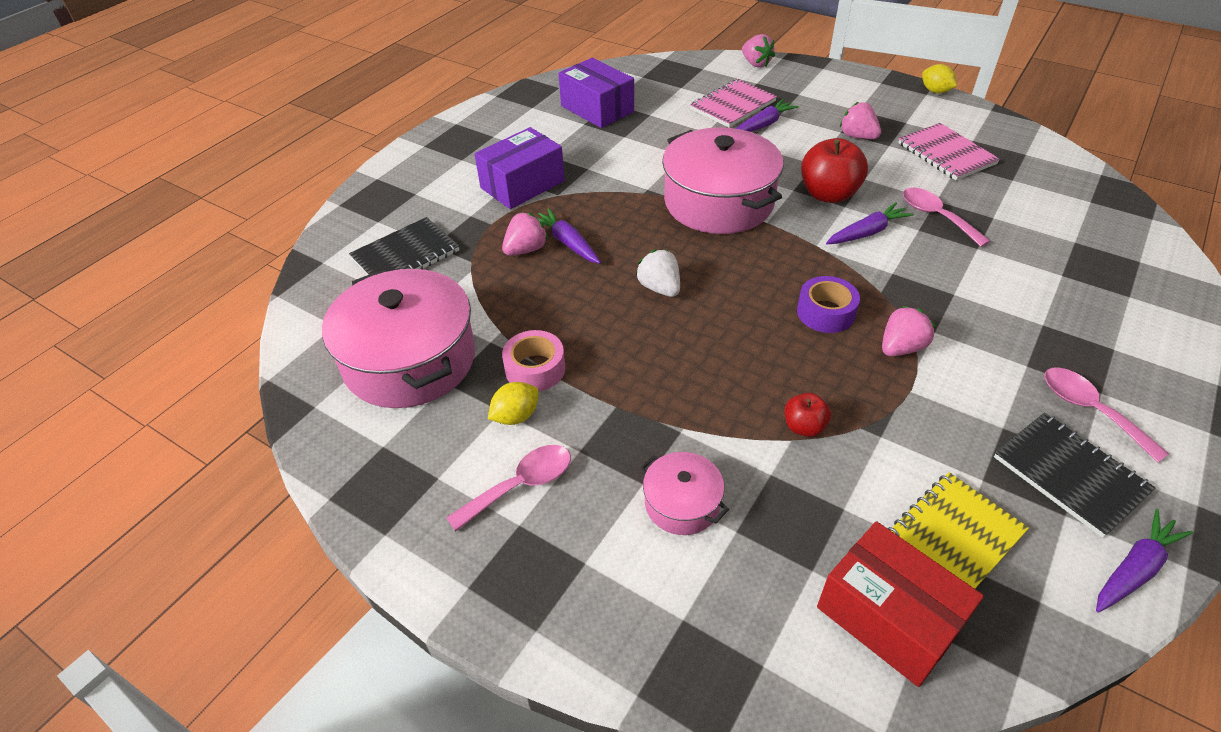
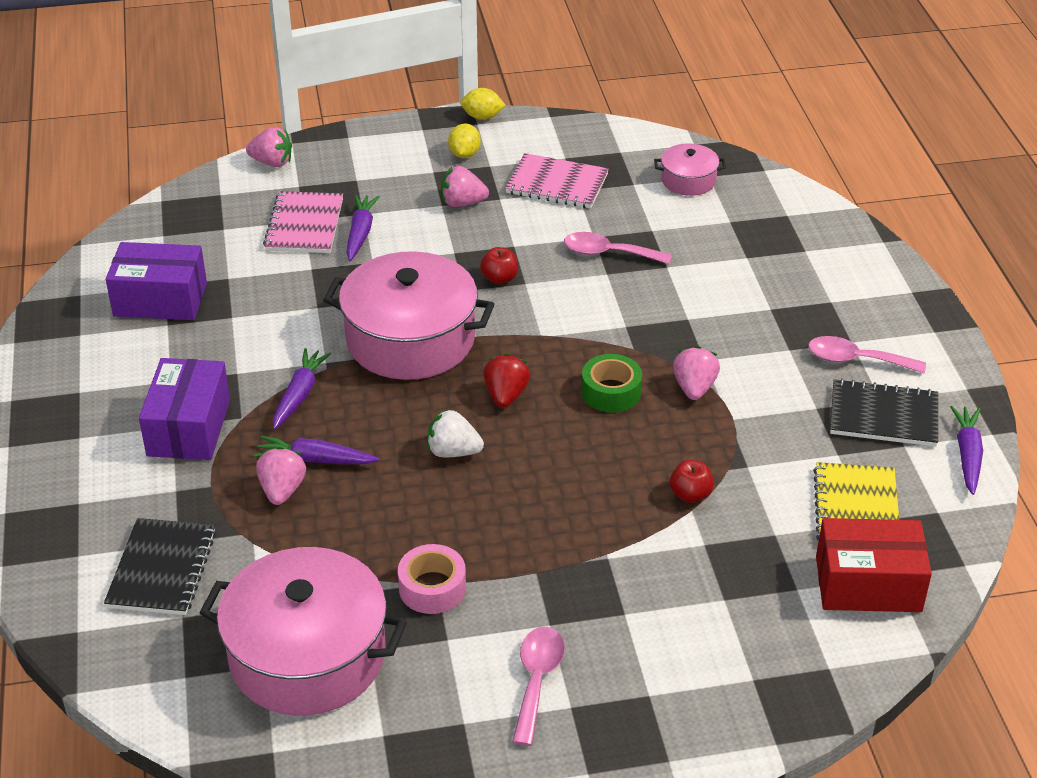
camera: 45 degrees left, 5 degrees down
(516, 416) = (465, 634): yellow lemon -> yellow lemon (464, 154)
(682, 503) = (668, 607): pink pot -> pink pot (688, 180)
(741, 272) = (506, 395): none -> red strawberry
(825, 312) = (611, 392): purple tape -> green tape
(828, 194) = (499, 278): red apple -> red apple, size x0.53
(867, 232) = (569, 299): purple carrot -> purple carrot (299, 394)

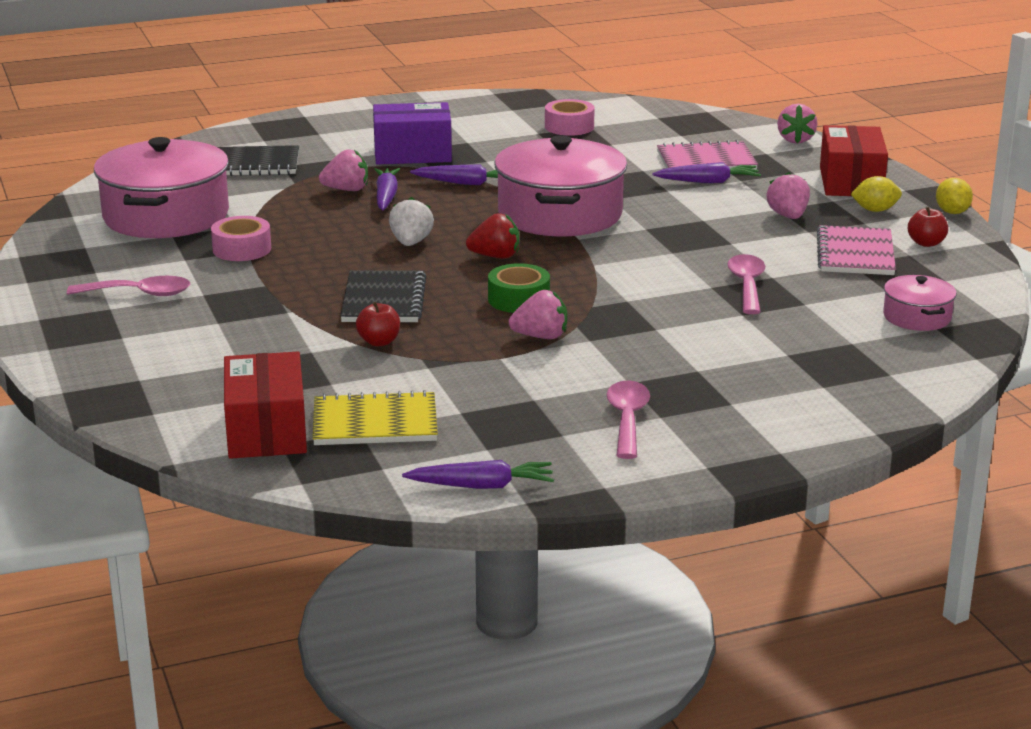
camera: 80 degrees right, 15 degrees down
(160, 299) = (569, 127): purple box -> pink tape
(393, 153) = (851, 182): none -> red box
(499, 278) = (672, 241): red apple -> red apple (926, 243)
(883, 416) = (533, 436): black notebook -> black notebook (383, 300)

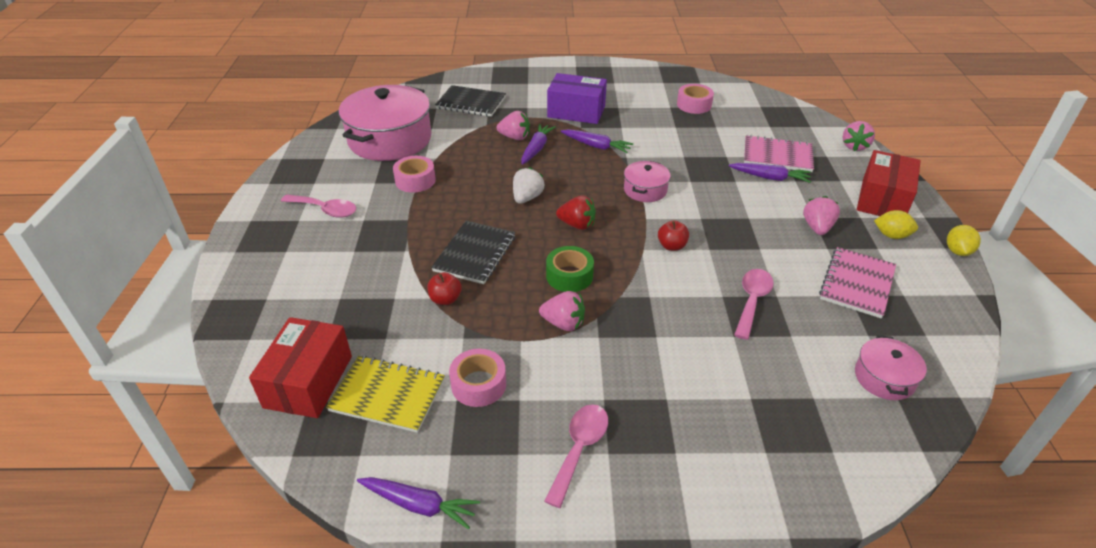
camera: 20 degrees right, 15 degrees up
(477, 397) = (478, 384): none -> pink tape
(560, 214) = (645, 190): pink pot -> pink pot, size x0.48
(926, 243) = (923, 284): red apple -> red apple (672, 246)

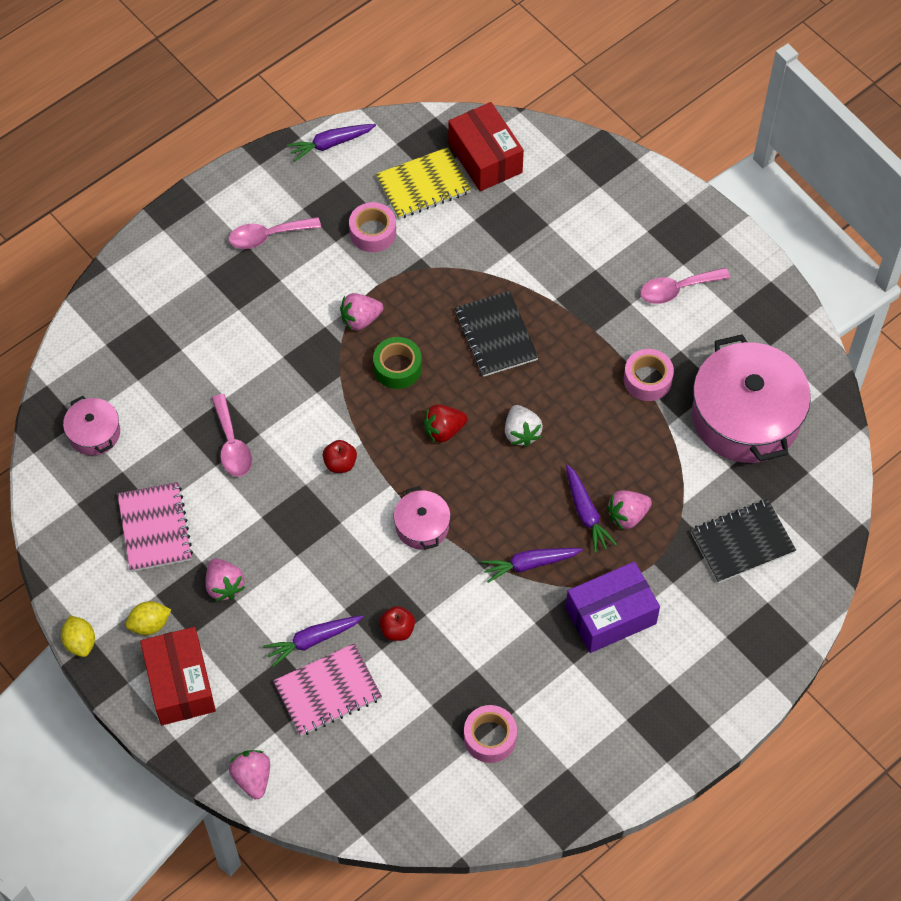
camera: 140 degrees right, 20 degrees up
(445, 299) = (469, 278): red apple -> red apple (397, 630)
(579, 449) = (267, 236): pink spoon -> pink spoon turned 90 degrees clockwise

